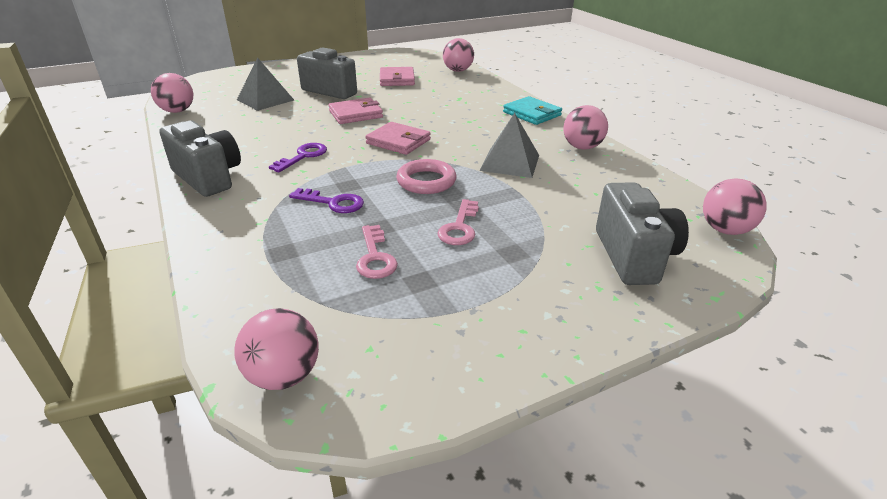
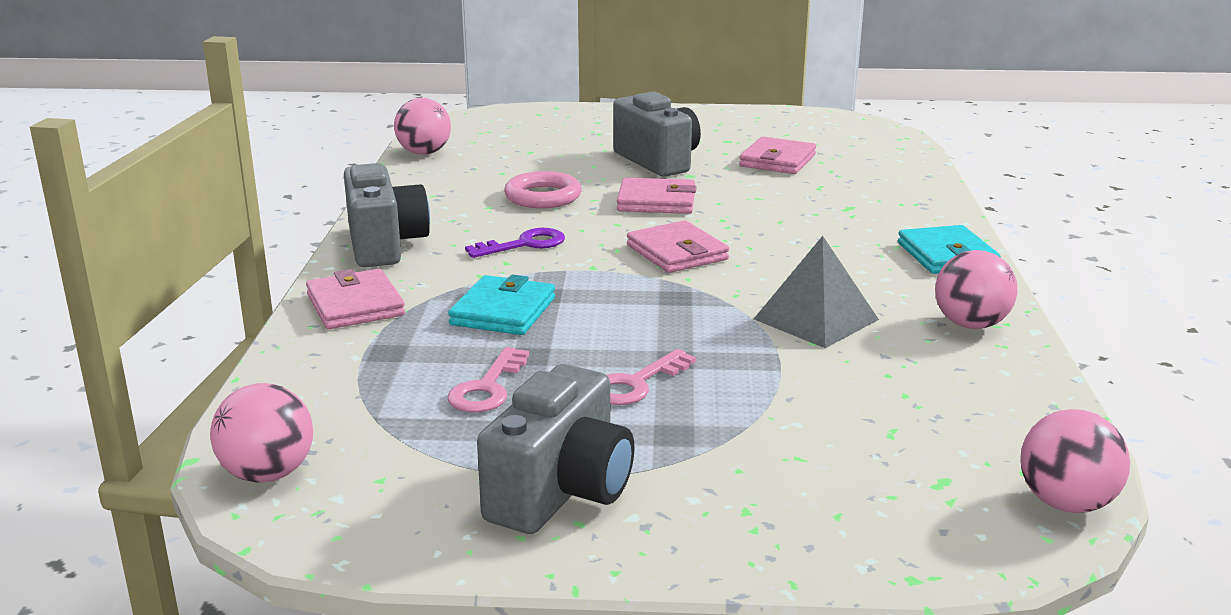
camera: 30 degrees right, 10 degrees down
(227, 224) = (355, 305): none -> pink wallet
(265, 100) = (550, 157): grey pyramid -> none
(333, 203) = (503, 311): purple key -> turquoise wallet
(426, 181) = (657, 315): pink ring -> pink ring (543, 197)
(458, 71) = (898, 163): pink ball -> none
(634, 256) = (852, 491): grey camera -> grey camera (561, 492)

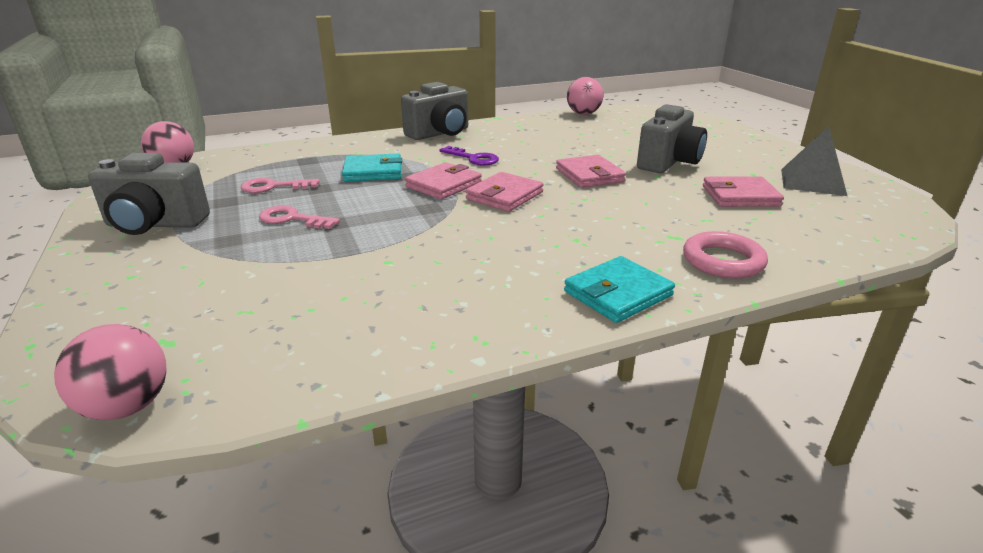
camera: 65 degrees right, 5 degrees up
(355, 305) = (359, 144): pink wallet -> pink wallet (443, 185)
(543, 197) = (554, 148): pink ring -> pink ring (723, 261)
(816, 319) = (427, 256): grey pyramid -> grey pyramid (812, 182)
(971, 325) = (466, 323): pink ball -> none

